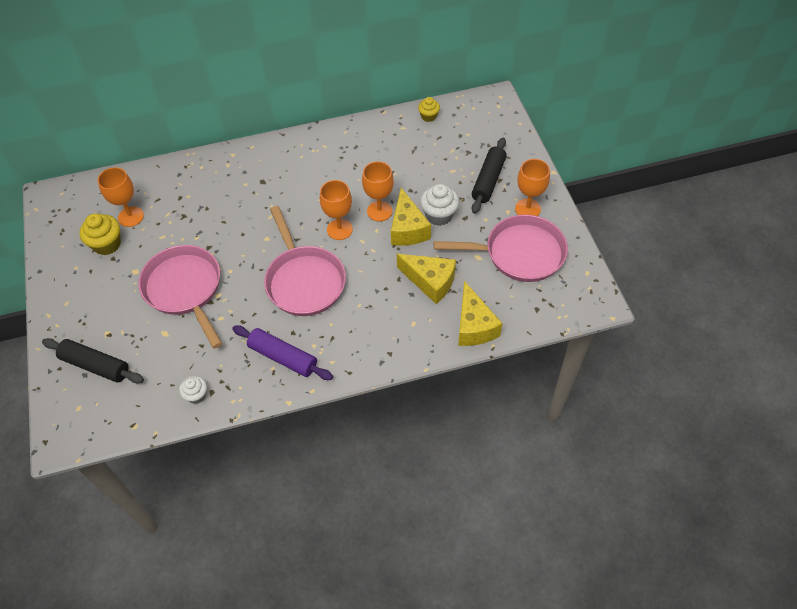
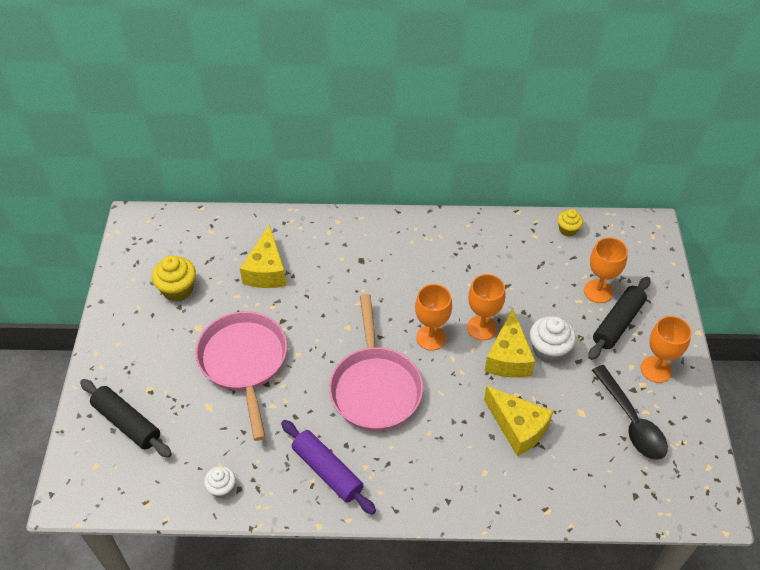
camera: 15 degrees right, 5 degrees down
(131, 216) = (211, 265): orange goblet -> orange goblet (598, 291)
(474, 326) = (555, 495): yellow cheese -> yellow cheese (266, 270)
(519, 253) = (631, 421): pink pan -> black spoon

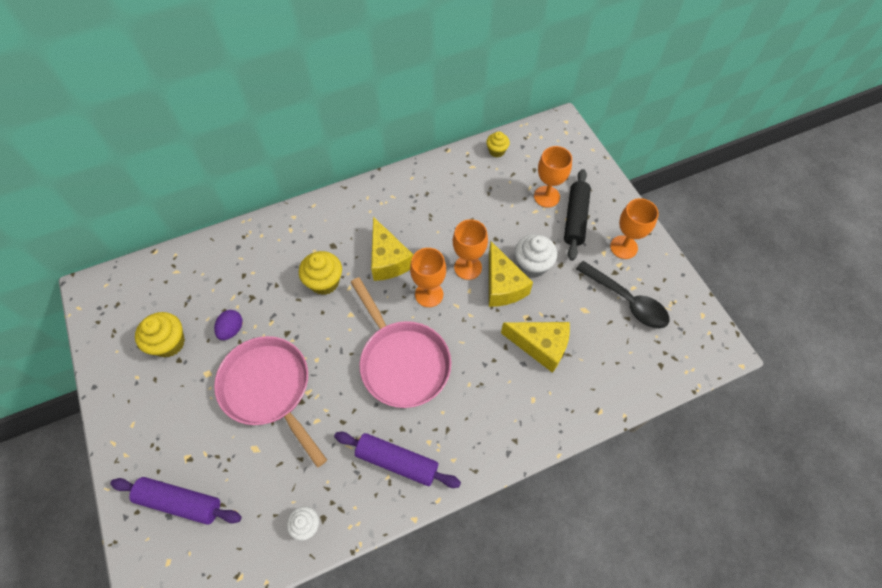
camera: 25 degrees left, 10 degrees up
(127, 423) = (180, 502): black rolling pin -> purple rolling pin
(236, 299) = (232, 330): none -> purple egg
(266, 270) = (249, 290): yellow cheese -> yellow cheese (388, 259)
(338, 289) = (324, 282): none -> yellow cupcake

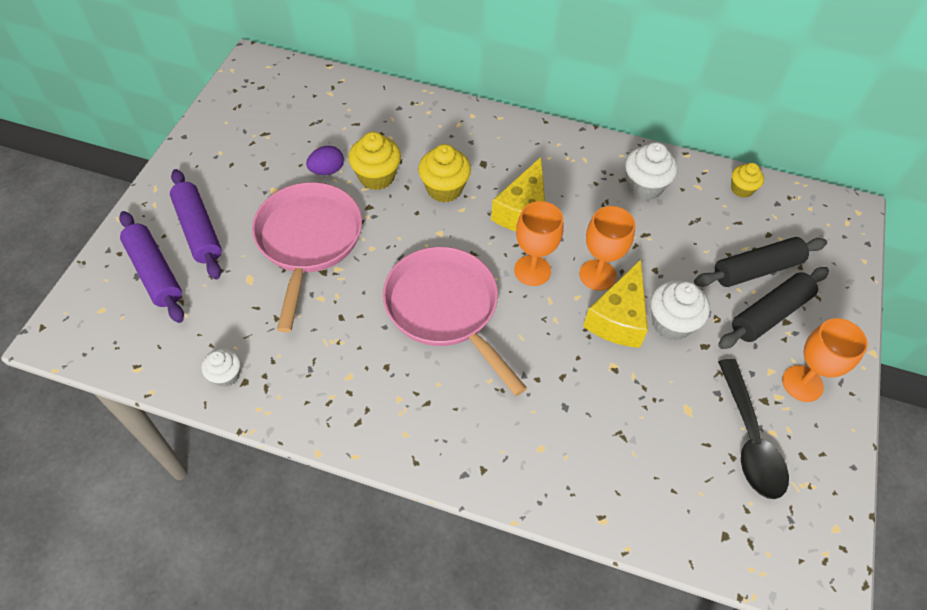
camera: 40 degrees right, 5 degrees down
(169, 343) = (269, 144): yellow cupcake -> yellow cupcake (376, 176)
(397, 462) = (353, 391): purple rolling pin -> purple rolling pin (198, 230)
(402, 362) = (445, 309): pink pan -> pink pan turned 135 degrees clockwise
(443, 189) = (644, 186): none -> white cupcake
(540, 346) = (601, 405): yellow cheese -> none
(546, 196) = (756, 269): orange goblet -> black rolling pin

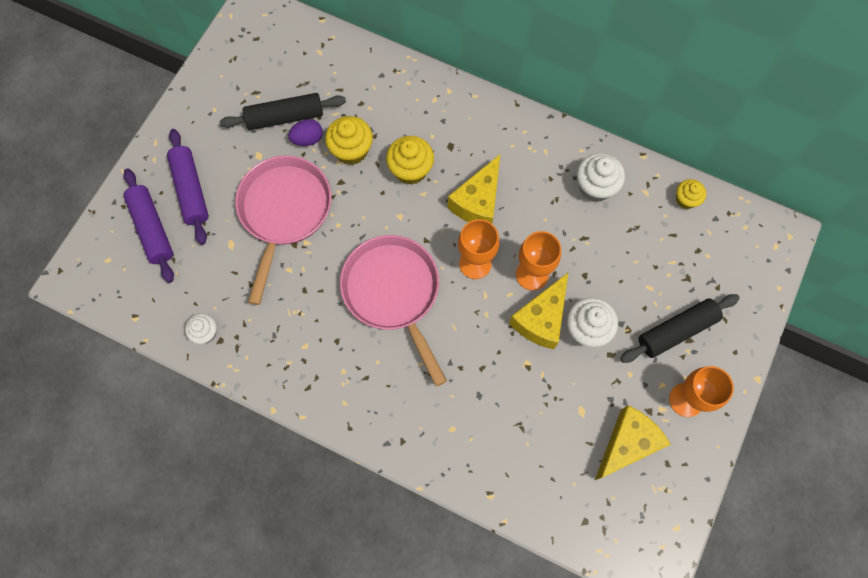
camera: 10 degrees right, 15 degrees up
(749, 439) = (627, 444): black spoon -> yellow cheese
(756, 269) = (677, 285): black rolling pin -> black rolling pin (285, 117)

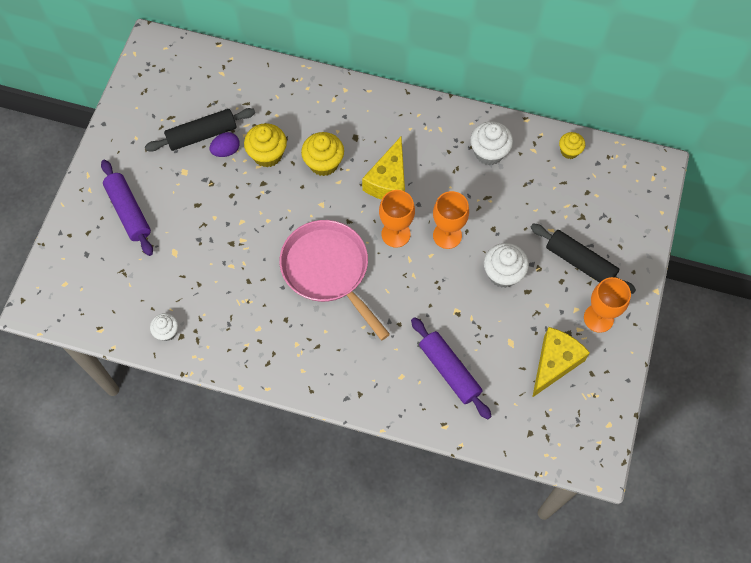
camera: 10 degrees left, 5 degrees down
(152, 229) = (100, 250): purple rolling pin -> purple rolling pin (449, 371)
(284, 212) = (217, 217): pink pan -> none
(541, 319) = (462, 271): yellow cheese -> none
(676, 331) = (580, 262): black rolling pin -> black rolling pin turned 75 degrees clockwise

